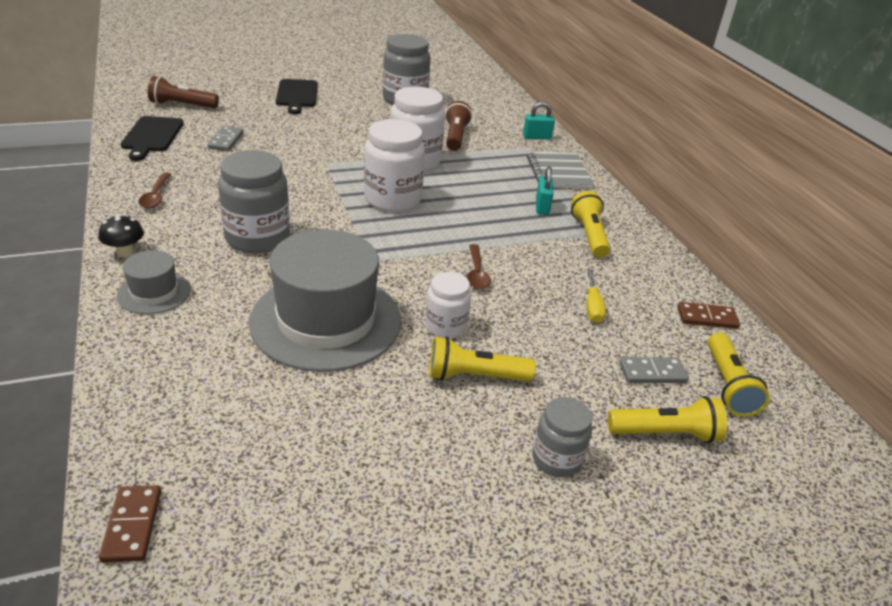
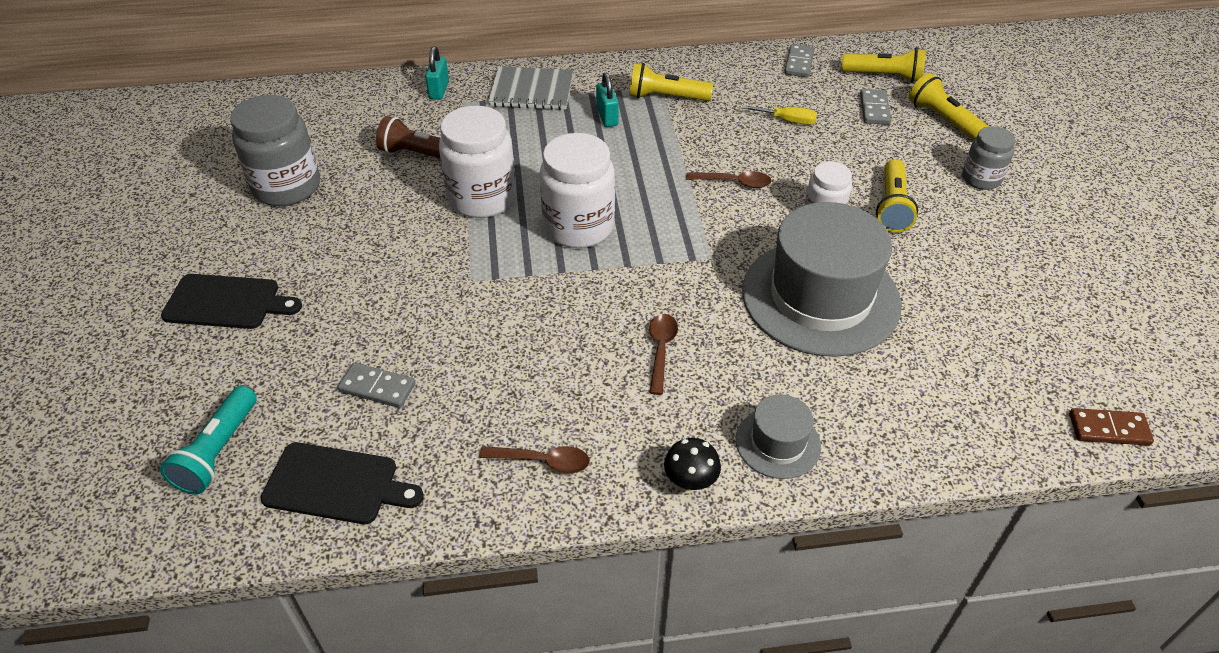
camera: 75 degrees left, 10 degrees up
(182, 105) = (218, 451): brown flashlight -> turquoise flashlight
(257, 238) = (661, 350): grey jar -> brown spoon
(542, 207) = (607, 117): turquoise padlock -> turquoise padlock turned 60 degrees clockwise
(665, 433) = (943, 120): yellow flashlight -> yellow flashlight turned 45 degrees counterclockwise
(707, 318) = (799, 63): brown domino -> grey domino

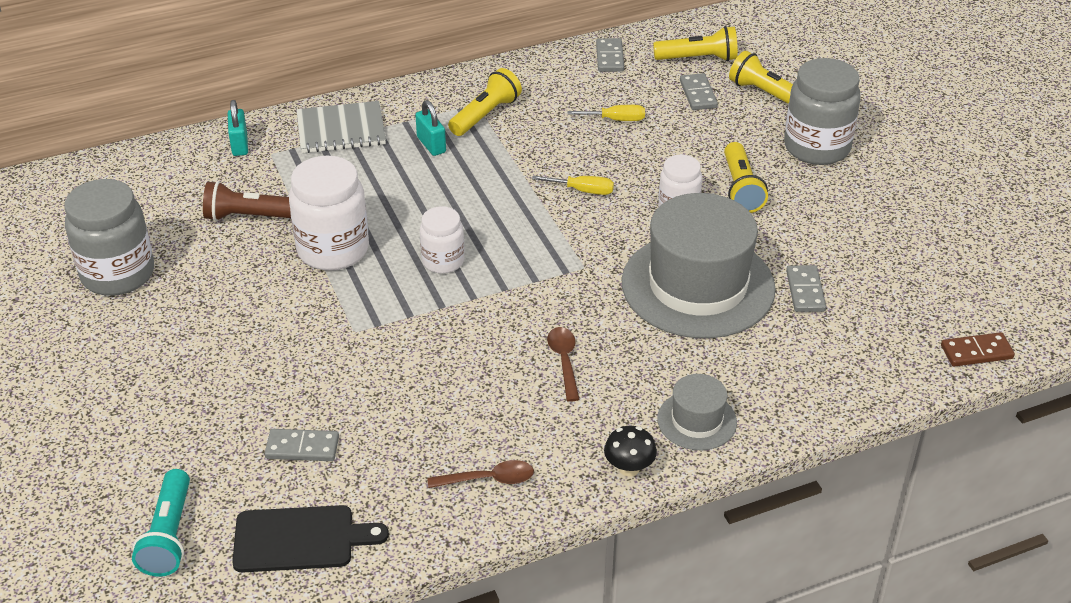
camera: 15 degrees left, 5 degrees down
(227, 302) = (109, 399): black cutting board -> none
(578, 227) = (443, 261): white jar -> white jar, size x0.59
(666, 97) = (485, 115): yellow flashlight -> yellow flashlight turned 135 degrees clockwise
(734, 182) = (583, 191): brown spoon -> yellow screwdriver
(932, 324) = (805, 291): none -> grey domino
(981, 179) = (817, 147): grey jar -> grey jar, size x1.71

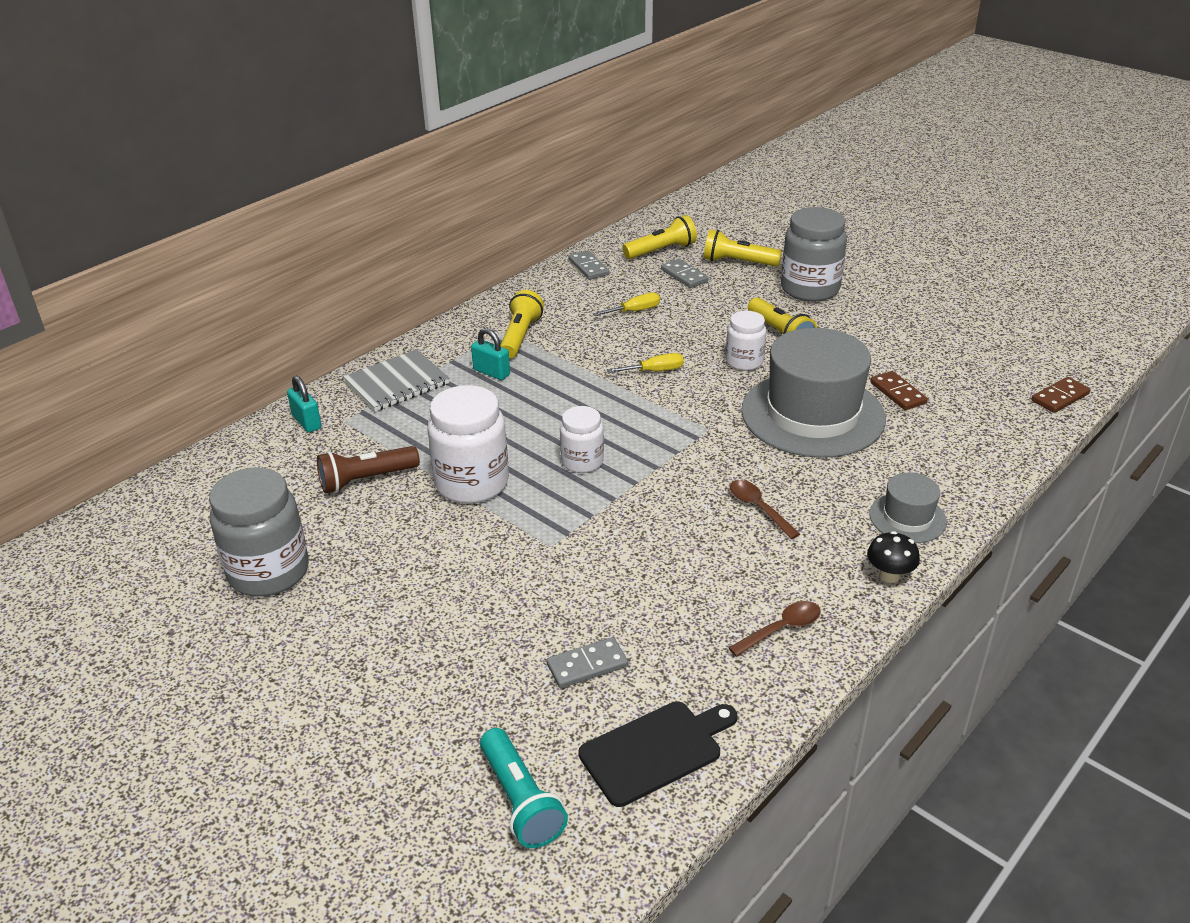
camera: 25 degrees left, 5 degrees down
(805, 291) = (898, 393): grey domino -> brown domino

